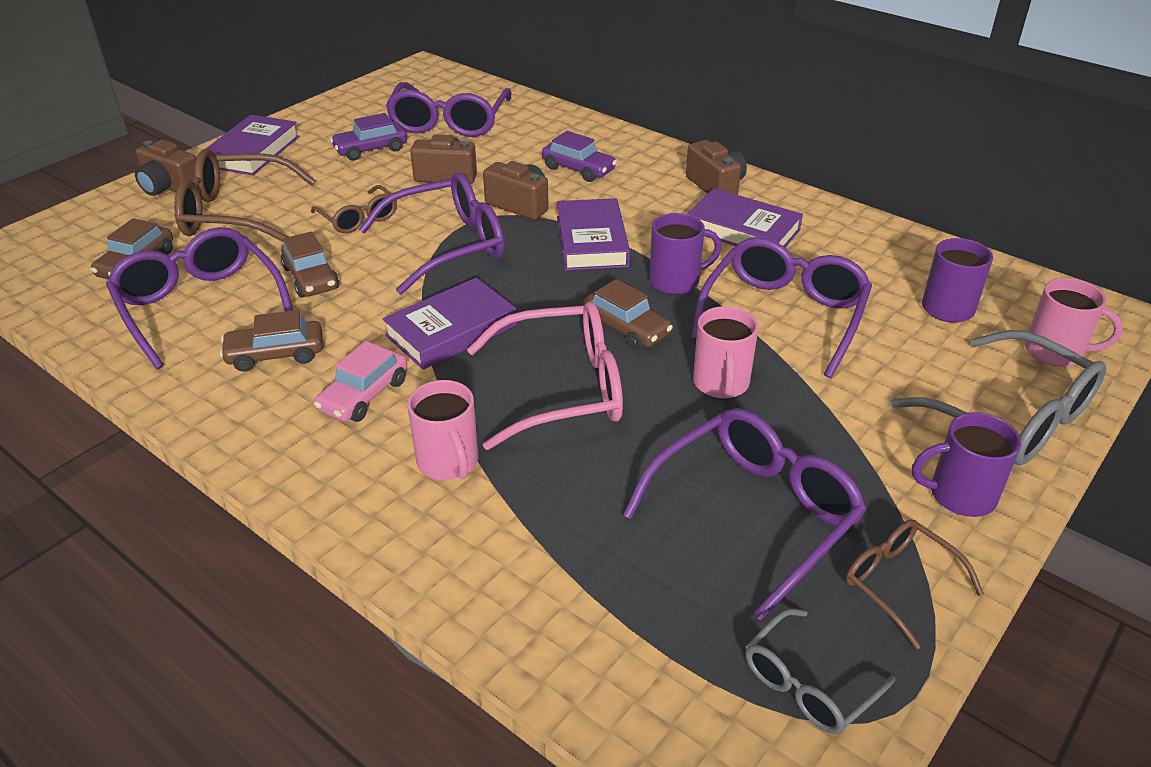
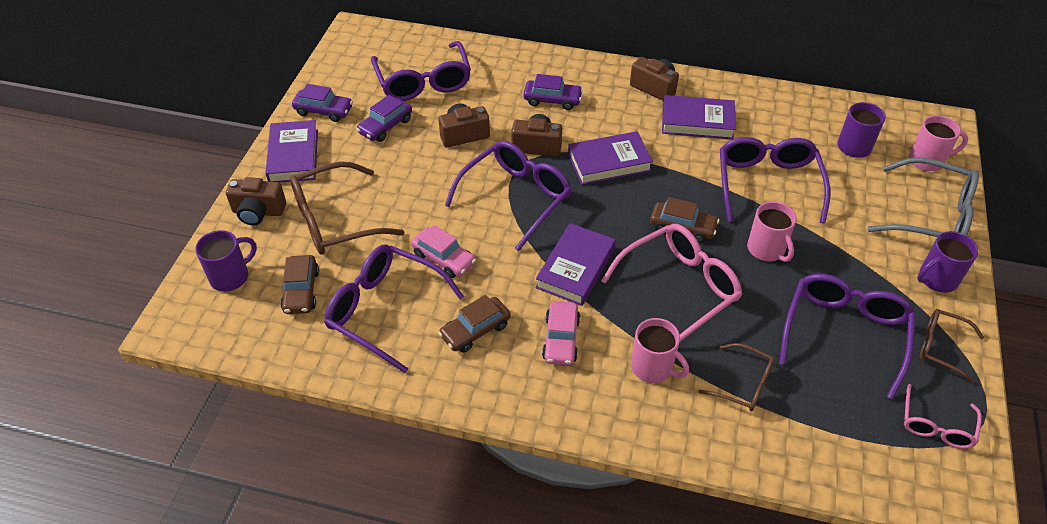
camera: 25 degrees left, 10 degrees up
(311, 278) = (444, 259): brown car -> pink car
(322, 123) = (324, 111): none -> purple car
(358, 218) = (432, 194): brown glasses -> brown glasses (743, 384)
(591, 241) = (609, 162): purple book -> purple book turned 75 degrees counterclockwise
(676, 281) = (686, 178): purple mug -> purple mug (231, 276)
(808, 683) = (936, 425): grey glasses -> pink glasses

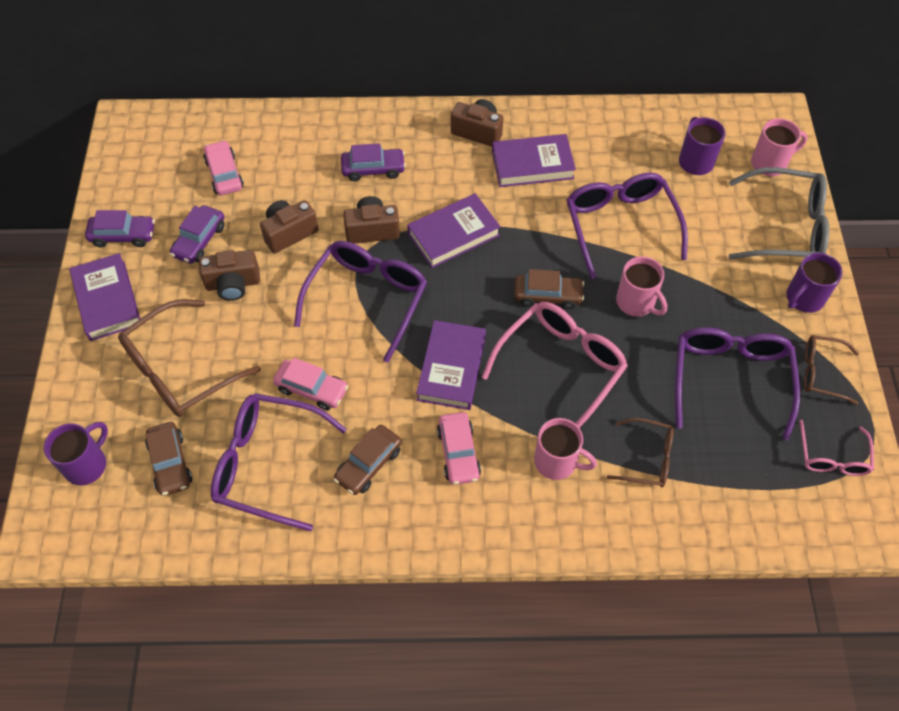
camera: 15 degrees left, 10 degrees up
(258, 212) = (91, 379): brown camera -> brown camera (233, 284)
(423, 81) = (224, 174): purple glasses -> pink car

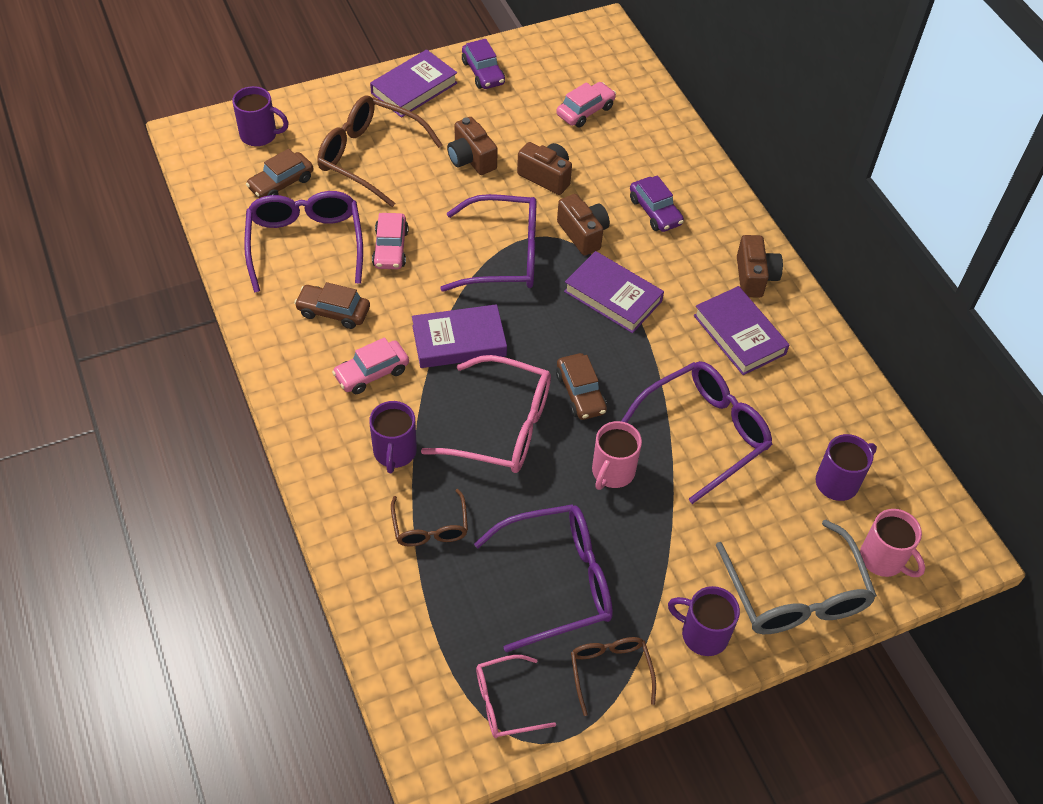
camera: 65 degrees right, 5 degrees down
(199, 240) = (504, 121): purple car -> none
(557, 462) = (394, 452): pink mug -> purple mug

